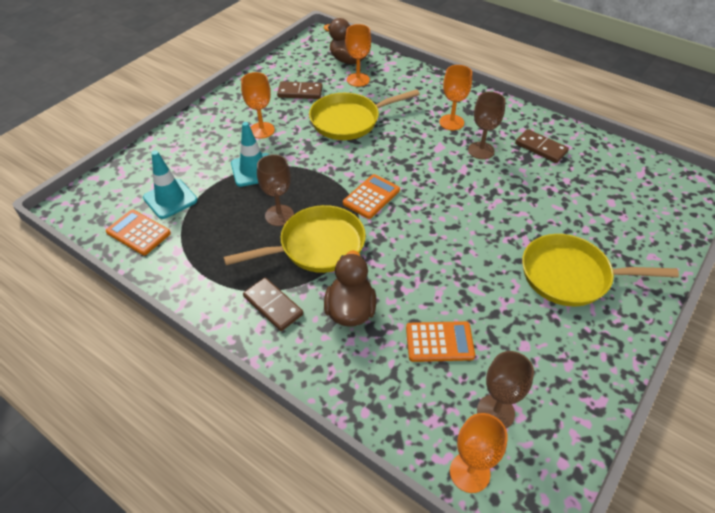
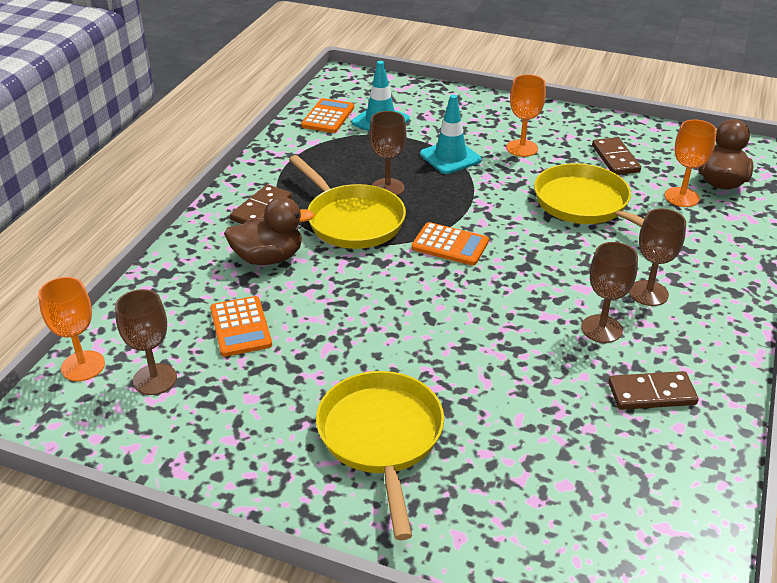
camera: 75 degrees right, 10 degrees down
(451, 122) = (648, 293): orange goblet -> brown goblet
(540, 148) = (651, 393): brown domino -> brown domino turned 60 degrees clockwise

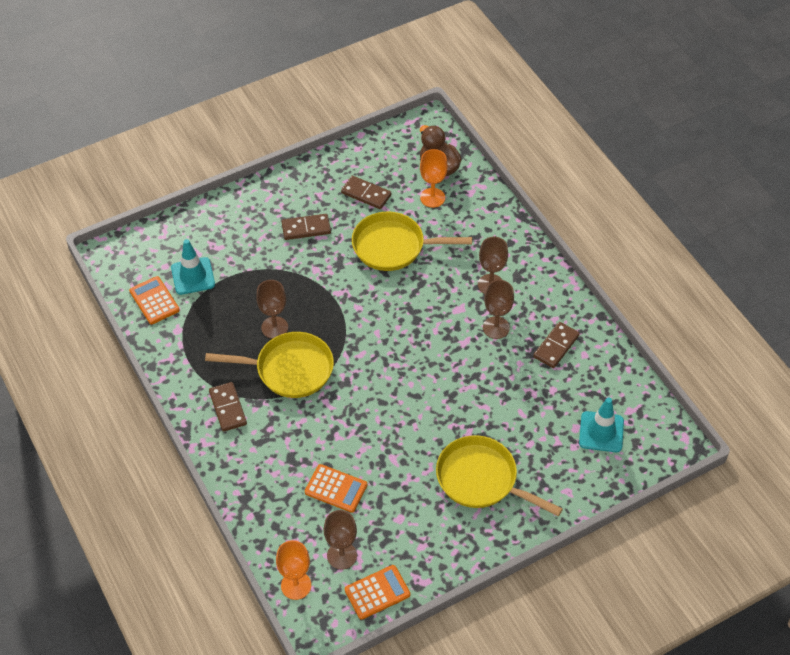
camera: 50 degrees left, 15 degrees up
(268, 258) = (284, 436): brown duck -> none
(450, 157) = (276, 271): turquoise traffic cone -> turquoise traffic cone (601, 432)
(450, 245) = (363, 339): orange calculator -> orange calculator (377, 592)
(522, 148) = (306, 228): orange goblet -> brown domino

